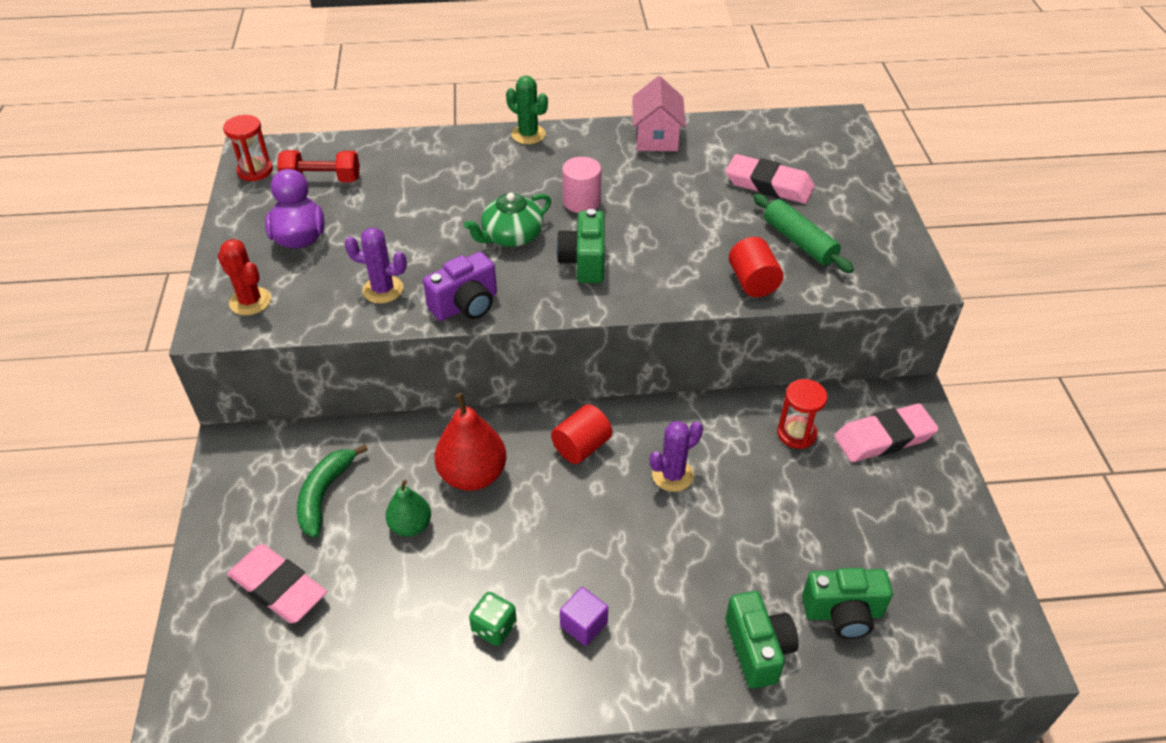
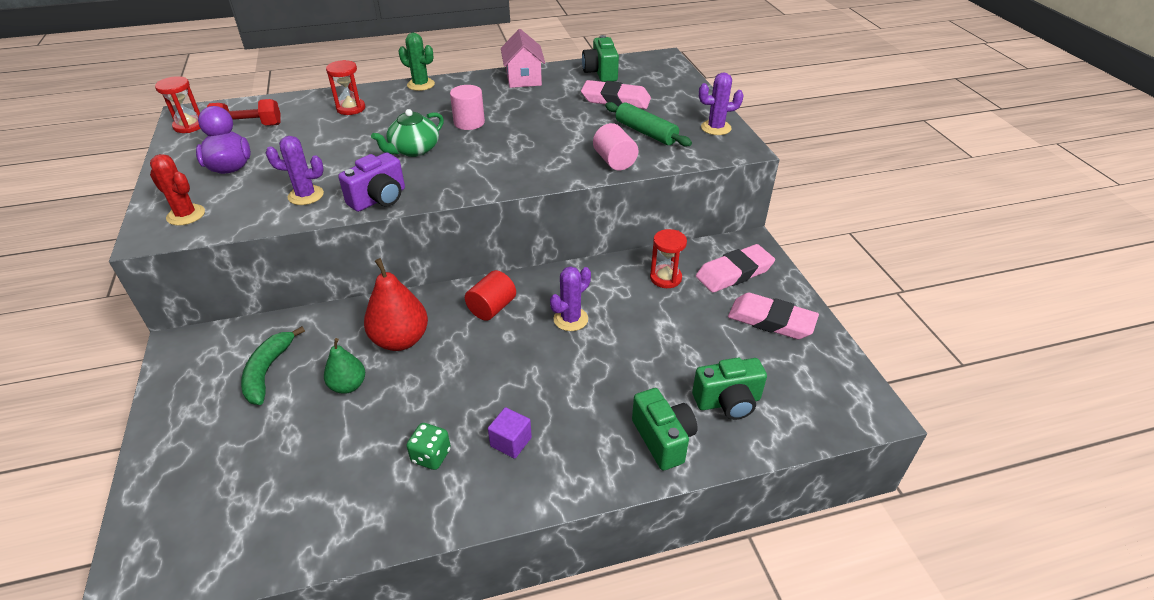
camera: 10 degrees left, 5 degrees down
(278, 587) = (227, 451): pink eraser -> pink eraser (771, 320)
(441, 164) = (351, 108): none -> red hourglass
(584, 262) = (476, 161): green camera -> green camera (600, 73)
(753, 282) = (614, 161): red cylinder -> pink cylinder
(890, 244) = (716, 128): none -> purple cactus

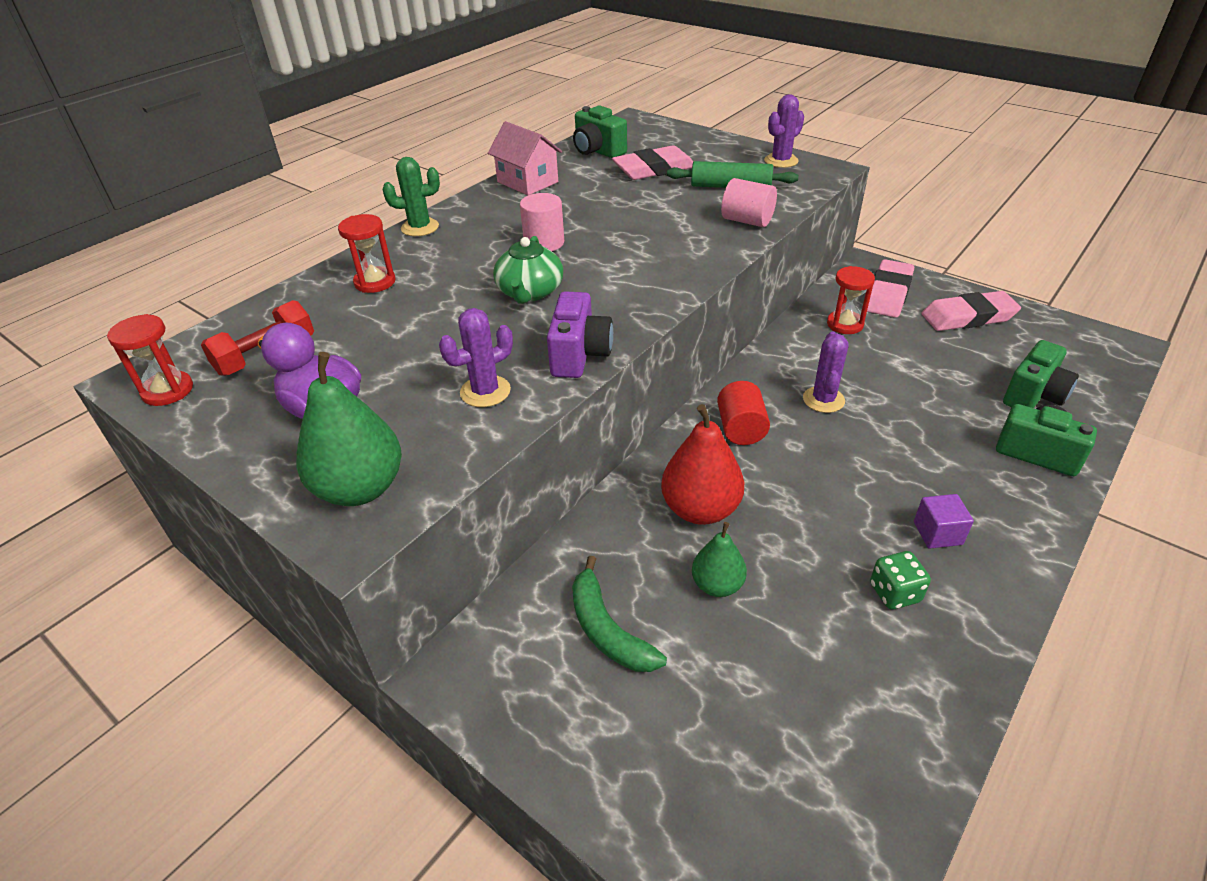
camera: 35 degrees left, 0 degrees up
(186, 215) = (360, 488): red cactus -> green pear

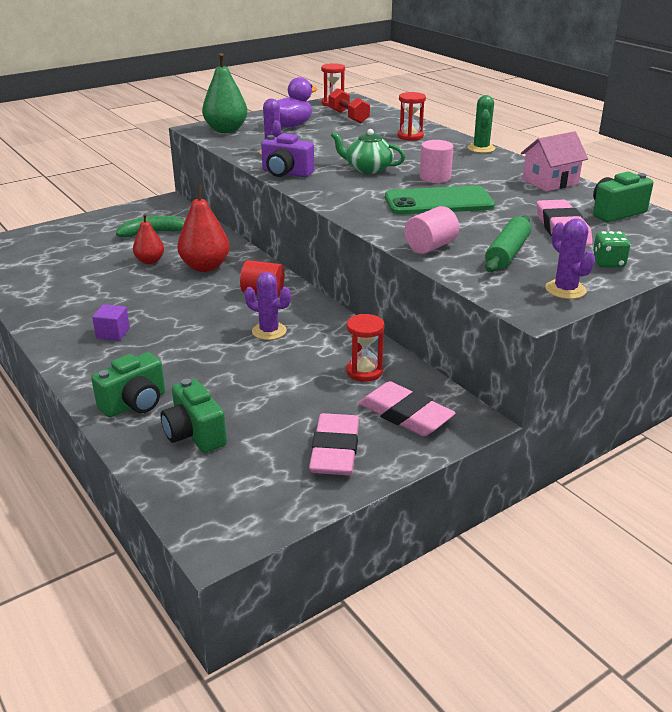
camera: 105 degrees right, 10 degrees down
(623, 231) = (438, 202): none -> green phone
(717, 585) = (150, 261): green pear -> red pear
(894, 593) = (91, 306): green dice -> green dice (608, 263)

